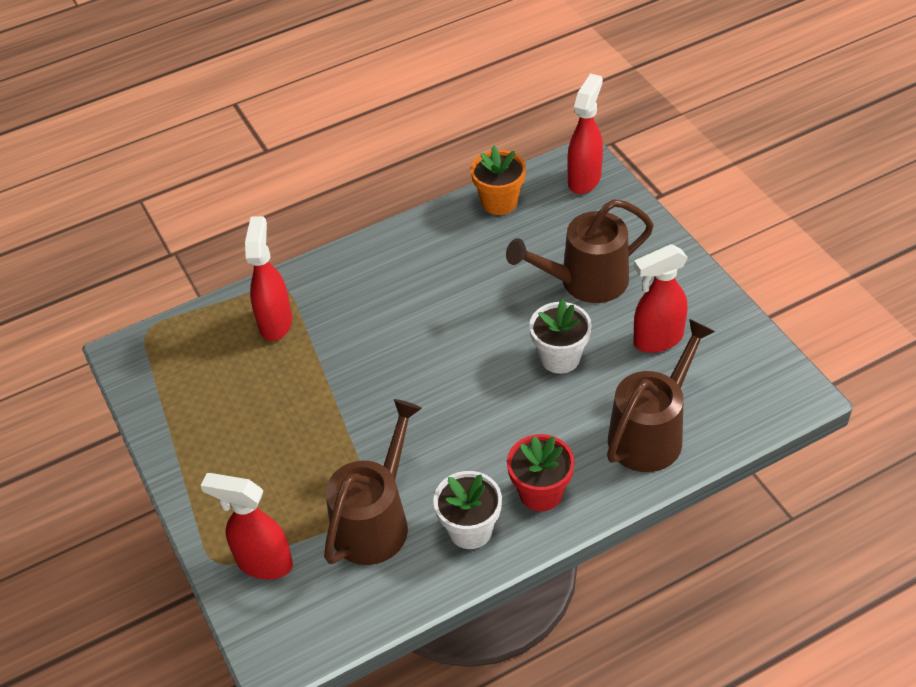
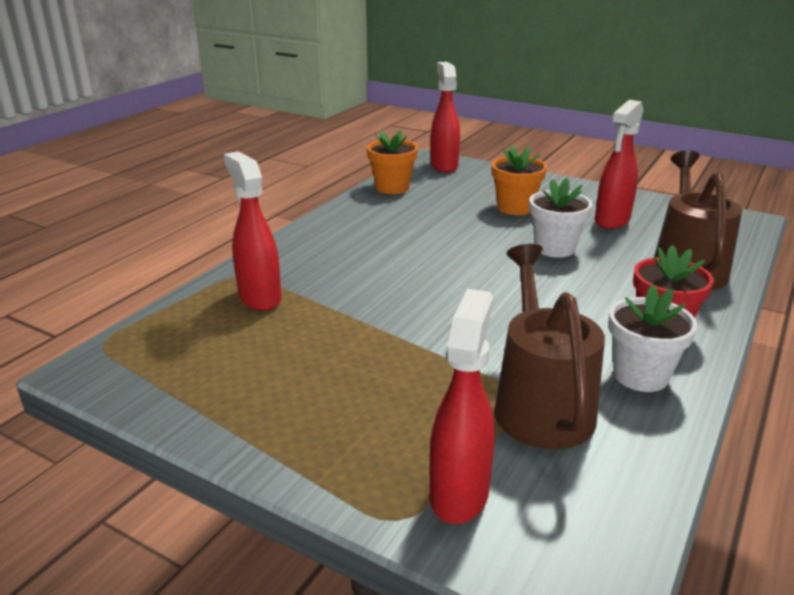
camera: 35 degrees left, 20 degrees down
(263, 563) = (459, 493): red spray bottle -> red spray bottle turned 120 degrees clockwise
(585, 282) = (515, 208): brown watering can -> orange flower pot

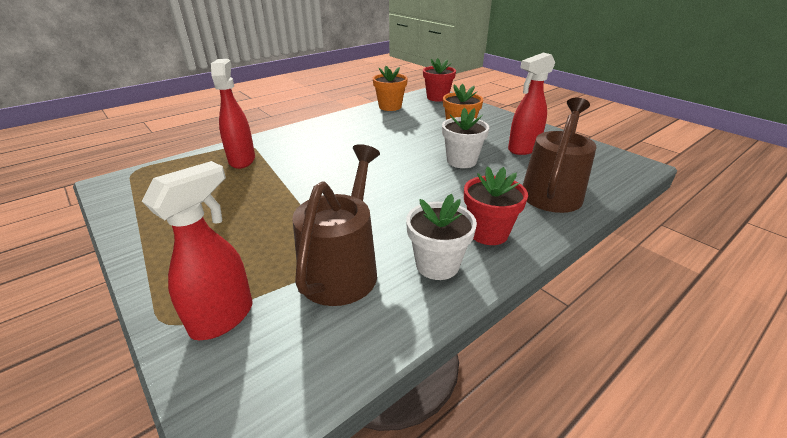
camera: 20 degrees right, 5 degrees up
(444, 166) = (437, 97): red spray bottle -> red flower pot

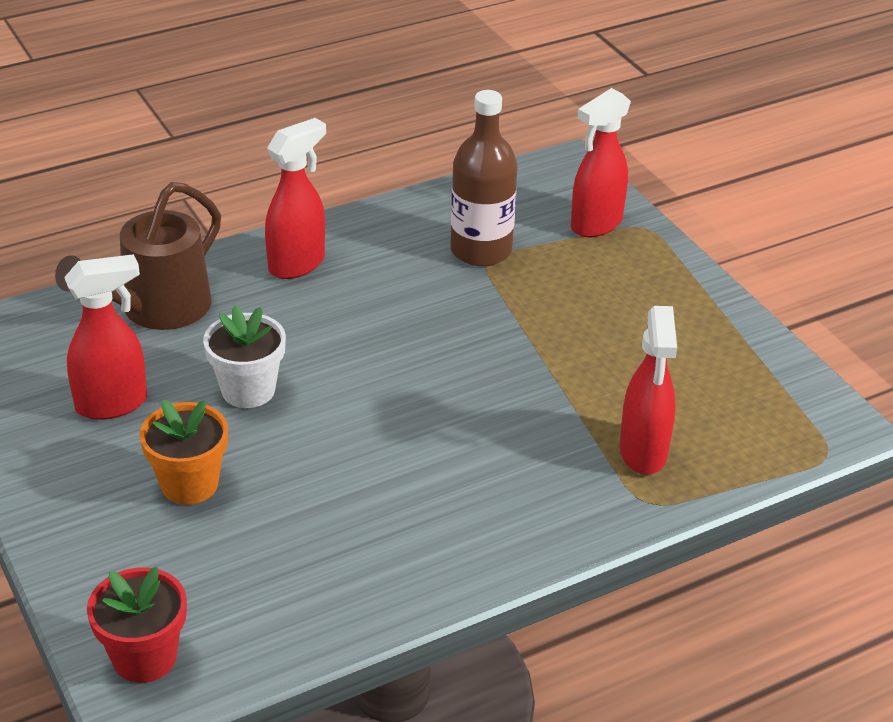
camera: 170 degrees left, 5 degrees up
(342, 268) = (481, 250): brown watering can -> brown bottle
(390, 107) = (301, 622): orange flower pot -> none
(437, 265) = (378, 239): white flower pot -> none
(488, 233) = (297, 264): red flower pot -> red spray bottle

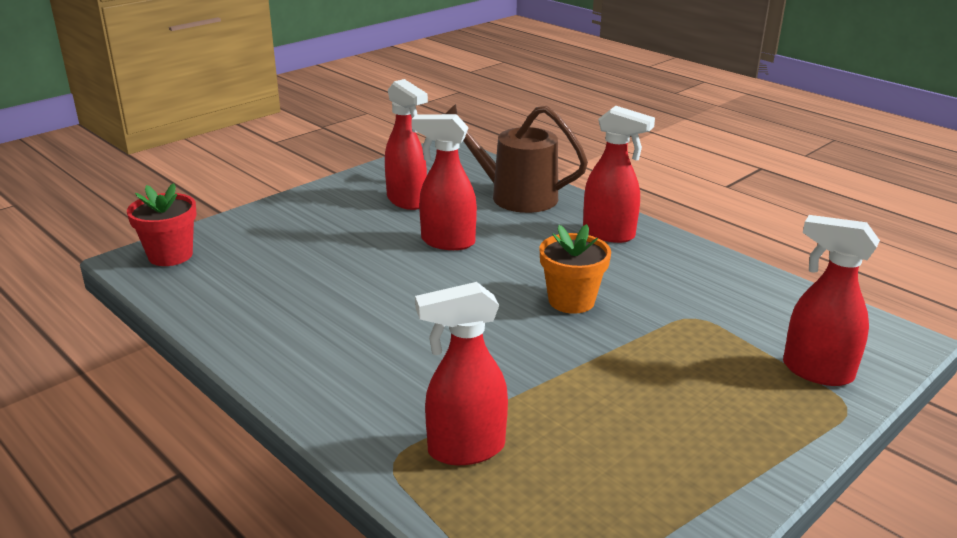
camera: 75 degrees right, 10 degrees down
(189, 484) = (337, 240): orange flower pot -> orange flower pot (571, 301)
(248, 390) = (447, 242): white flower pot -> red spray bottle
(481, 250) = (706, 311): brown bottle -> none

